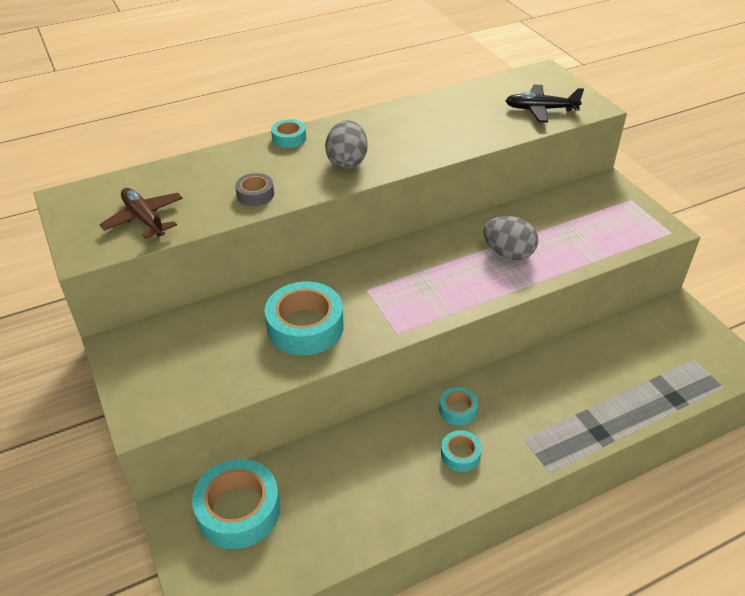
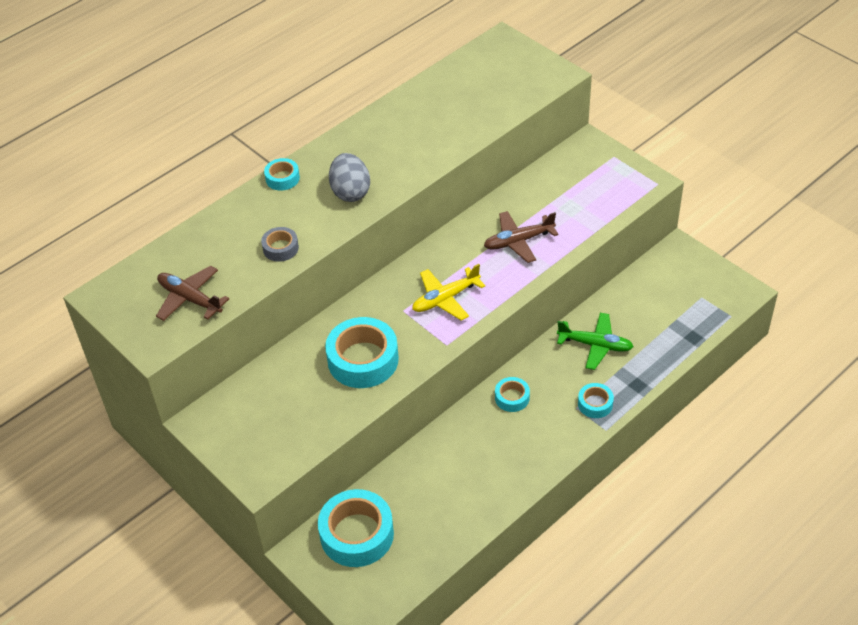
camera: 15 degrees left, 5 degrees up
(413, 289) = (445, 299): none -> yellow plane
(460, 454) = (527, 436): turquoise tape -> turquoise tape (595, 404)
(508, 253) = (518, 241): grey egg -> brown plane
(540, 109) = (510, 89): black plane -> none
(564, 379) = (595, 345): none -> green plane

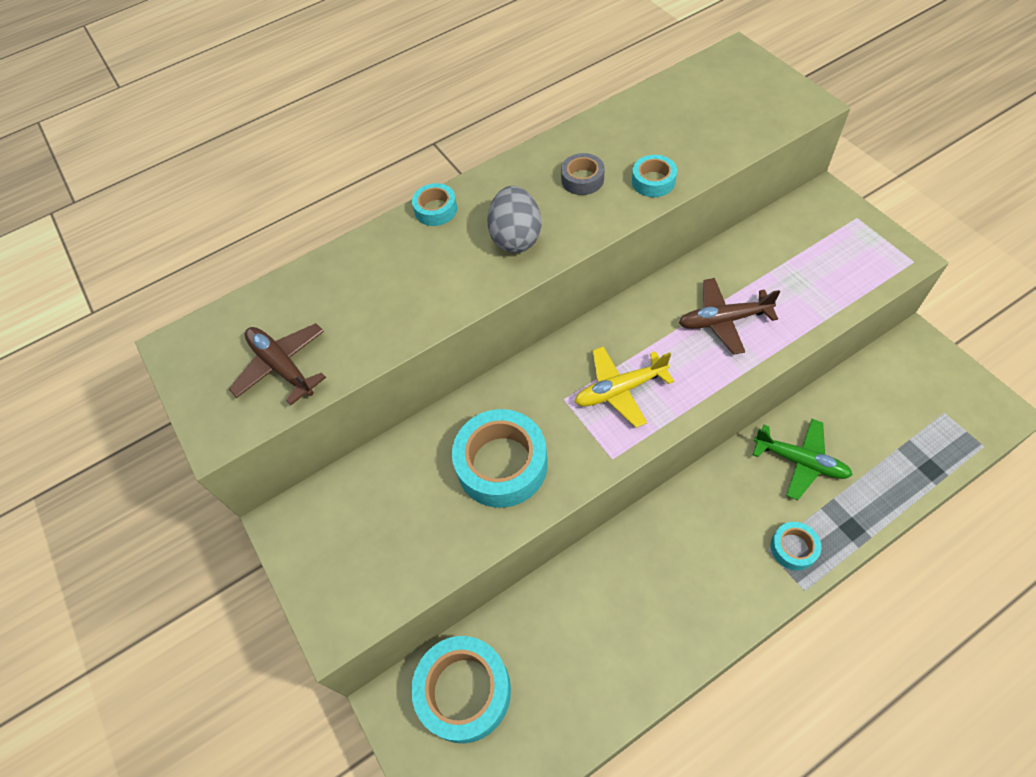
camera: 15 degrees right, 10 degrees up
(280, 248) = (412, 307): grey tape -> grey tape (582, 179)
(512, 398) = (686, 521): turquoise tape -> turquoise tape (653, 181)

